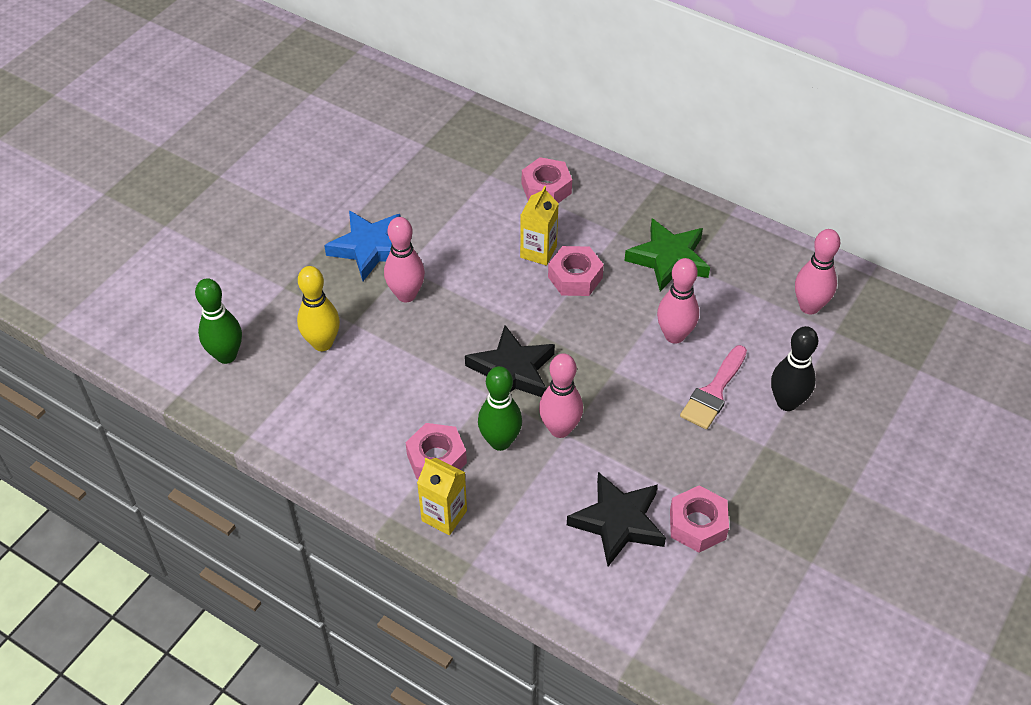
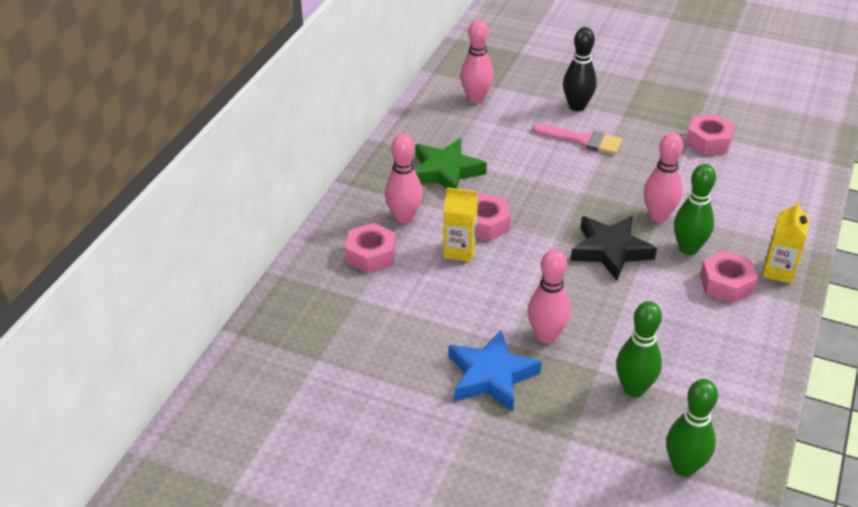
camera: 100 degrees left, 10 degrees down
(322, 343) = (634, 389): yellow bowling pin -> green bowling pin
(618, 522) = (728, 178): black star -> none
(674, 335) = (532, 163): pink bowling pin -> pink bowling pin (404, 217)

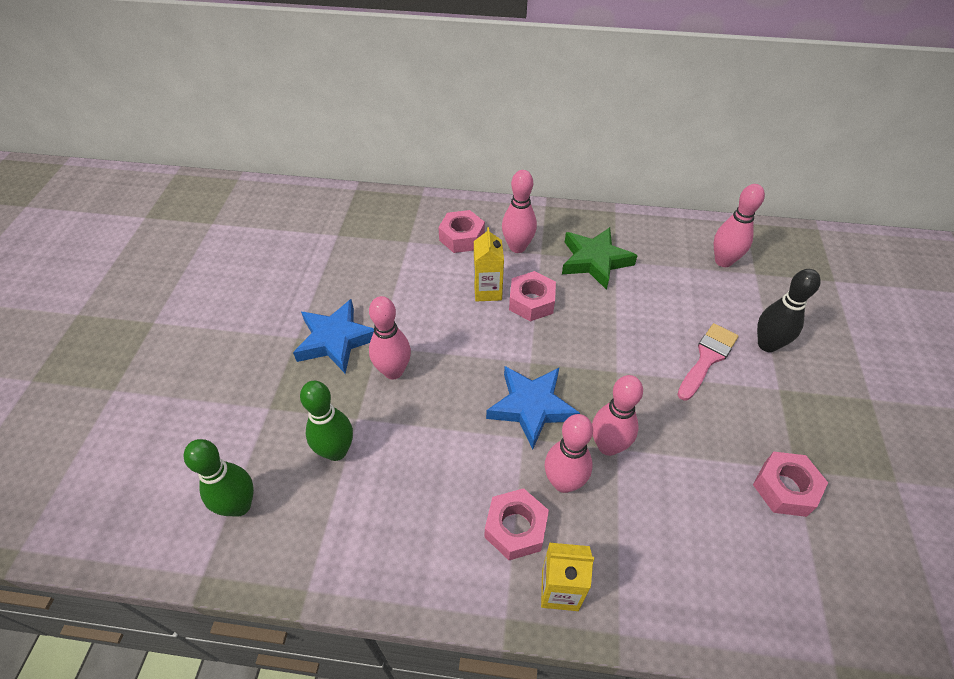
camera: 75 degrees right, 10 degrees up
(582, 140) = (707, 358): pink brush -> pink brush turned 150 degrees counterclockwise
(610, 250) = (531, 407): black star -> blue star
(688, 248) = (563, 482): green bowling pin -> pink bowling pin

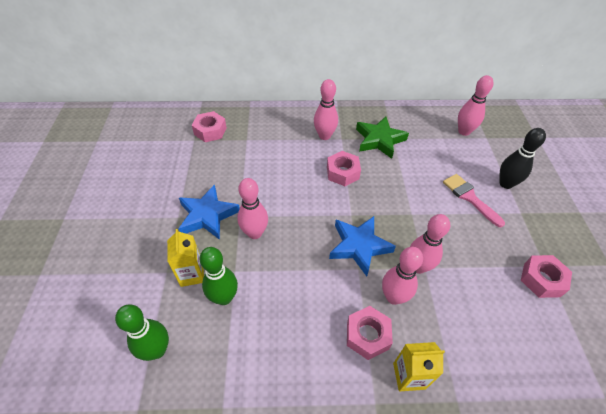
camera: 10 degrees left, 0 degrees up
(462, 237) = (284, 133): pink nut -> pink nut (210, 131)
(487, 291) = (310, 168): yellow carton -> yellow carton (192, 274)
(707, 358) = (469, 197): pink brush -> pink brush turned 60 degrees counterclockwise

